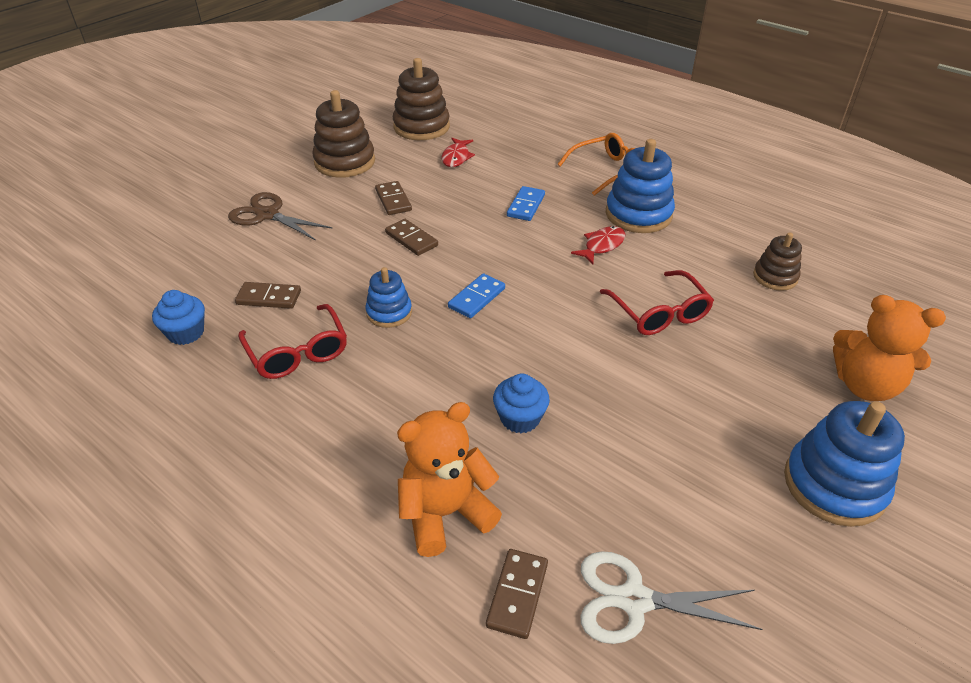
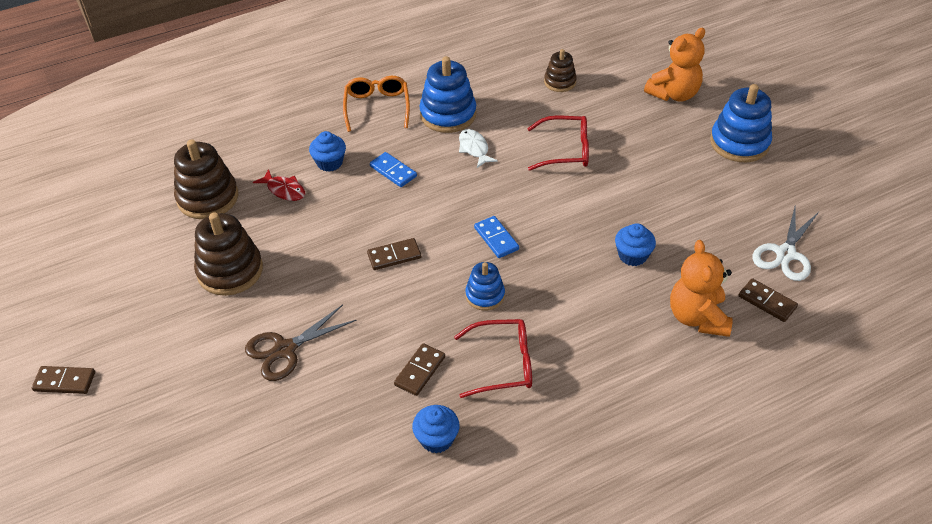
camera: 65 degrees left, 5 degrees up
(393, 200) = (325, 252): brown domino -> brown domino (64, 382)
(509, 169) = (329, 163): none -> blue cupcake
(602, 246) = (474, 149): red fish -> white fish

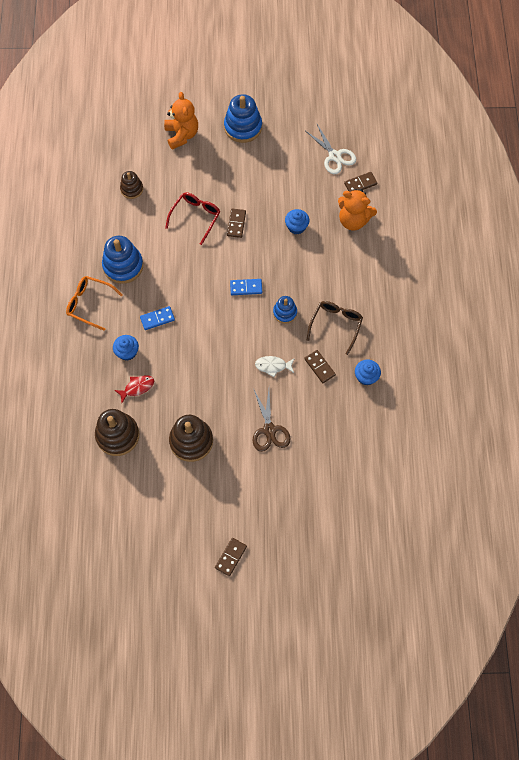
camera: 65 degrees left, 20 degrees up
(394, 256) = (229, 346): brown domino -> brown domino (236, 224)
(474, 149) = (164, 265): white fish -> white fish (273, 366)
(504, 364) = (336, 324): red glasses -> brown glasses

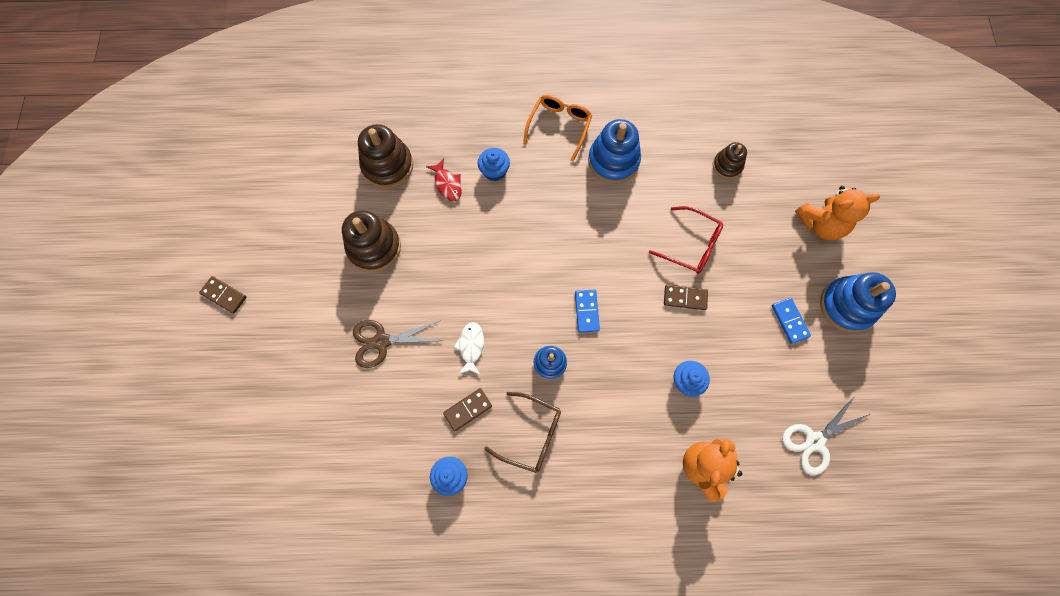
camera: 90 degrees right, 5 degrees up
(157, 319) = (540, 203): blue domino -> blue domino (790, 321)
(360, 184) = (769, 480): brown domino -> none

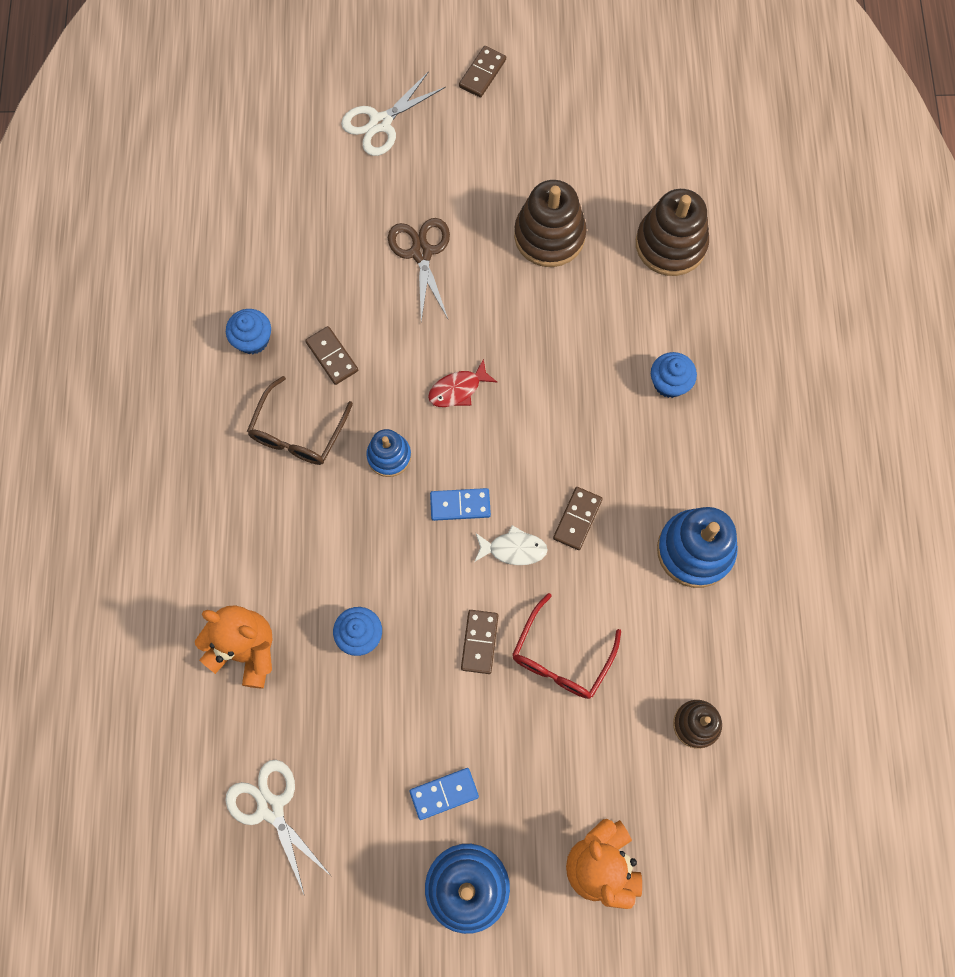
camera: 90 degrees right, 0 degrees up
(260, 376) = (380, 123): none -> white scissors
(447, 184) = (646, 321): red fish -> red fish (458, 389)
(471, 346) = (413, 358): white fish -> white fish (513, 549)
(559, 126) = (749, 473): orange glasses -> none
(594, 233) = (577, 519): none -> brown domino

